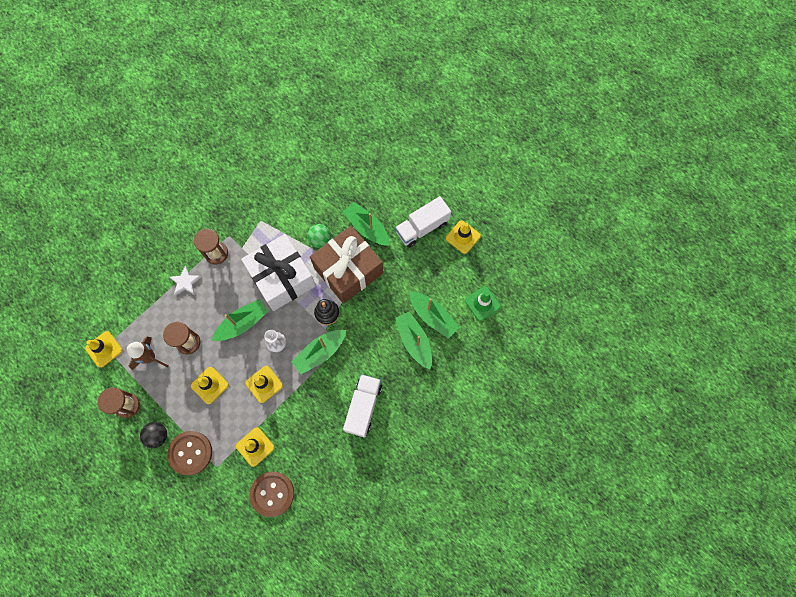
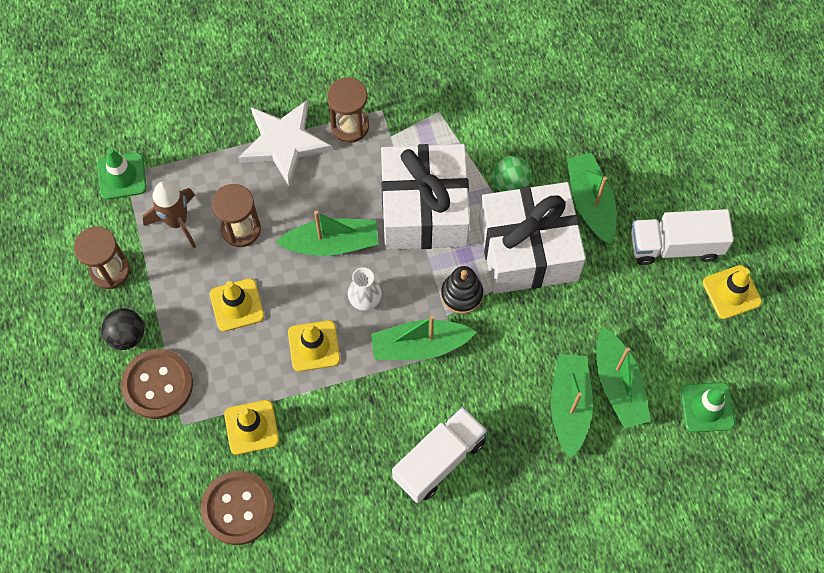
camera: 30 degrees right, 5 degrees down
(104, 349) = (122, 176): yellow traffic cone -> green traffic cone
(185, 282) = (284, 143): white star -> white star, size x1.79
(348, 270) = (528, 250): brown gift -> white gift

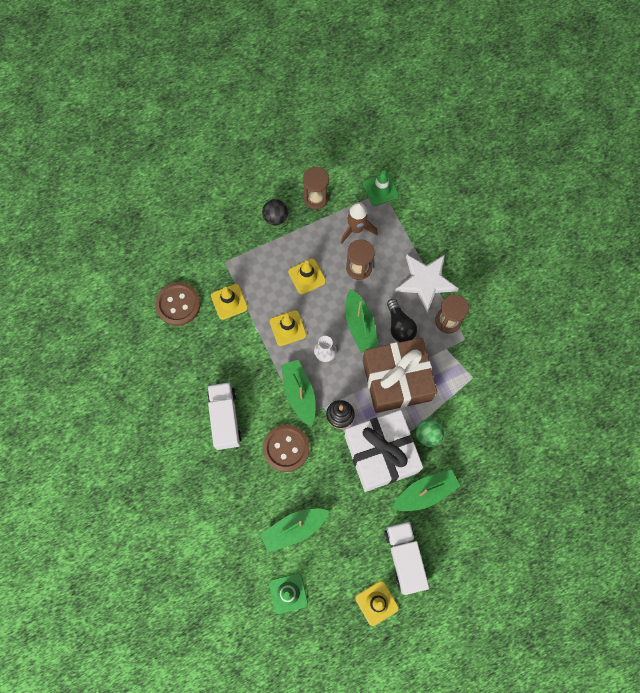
camera: 80 degrees right, 5 degrees up
(157, 385) = (247, 242): brown button -> brown button (286, 448)
(344, 190) = (399, 326): none -> black light bulb
(424, 209) = (396, 380): white gift -> brown gift
(439, 460) = (225, 419): white truck -> white truck turned 135 degrees counterclockwise
(569, 406) = (274, 497): green boat -> none

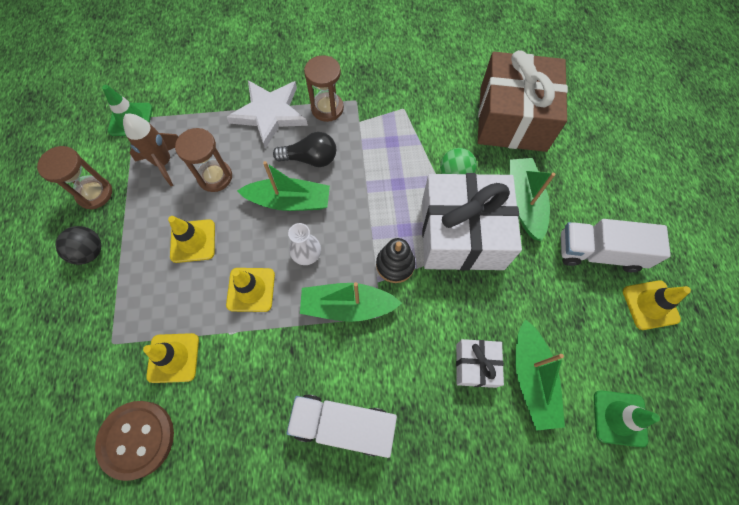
camera: 70 degrees left, 5 degrees down
(286, 448) = (416, 350): brown button -> none
(290, 490) = (475, 365): none -> white gift
(396, 380) = (376, 185): brown gift -> brown gift (512, 118)

